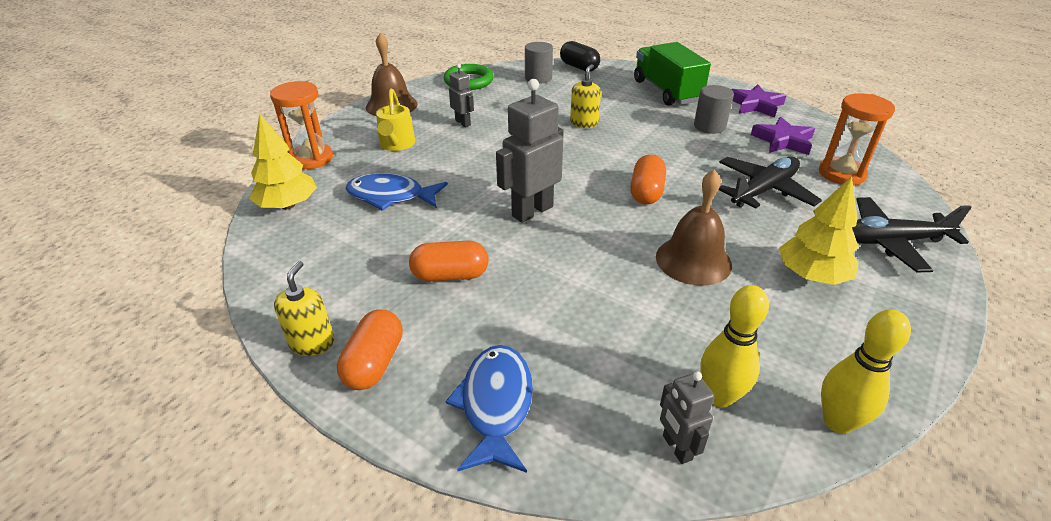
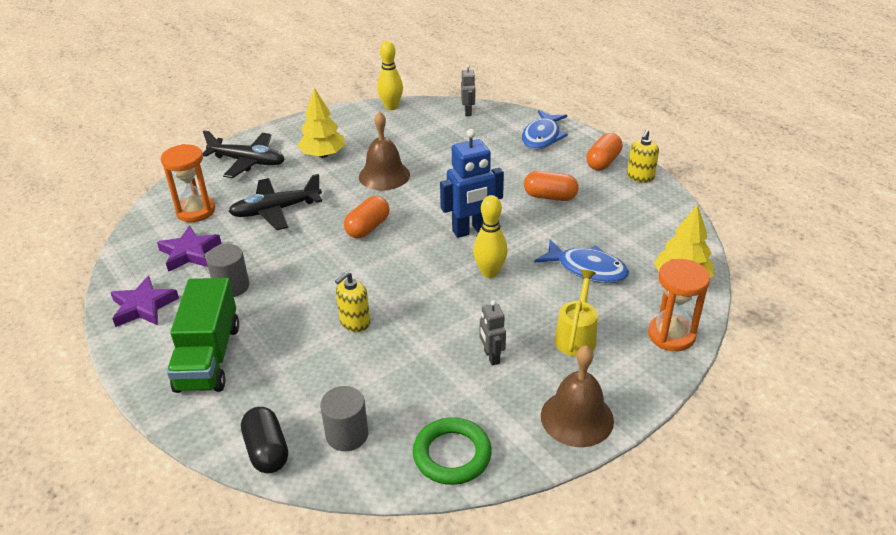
camera: 160 degrees left, 0 degrees up
(532, 211) = (471, 230): grey robot -> blue robot
(719, 396) = (434, 121): yellow bowling pin -> yellow bowling pin (489, 272)

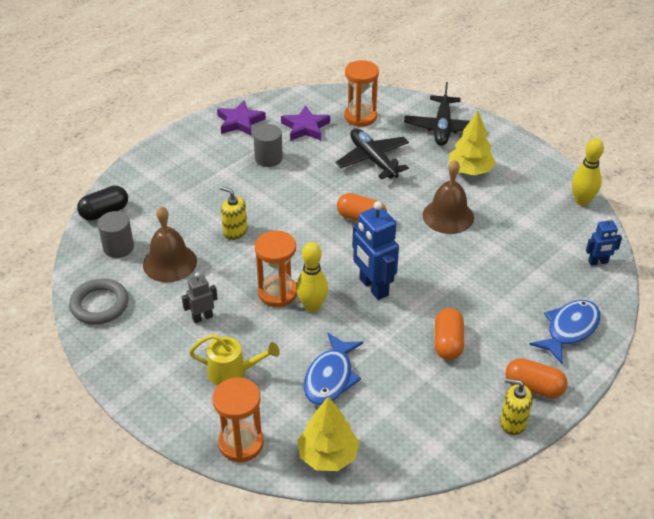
camera: 80 degrees right, 5 degrees up
(209, 357) = (190, 165): green truck -> none
(452, 454) = (99, 305): green ring -> grey ring
(465, 295) = (277, 293): none -> orange hourglass
(468, 112) = (598, 262): grey robot -> blue robot
(542, 137) = (569, 330): blue fish -> blue fish turned 120 degrees clockwise
(577, 418) = (136, 376): brown bell -> brown bell (170, 263)

